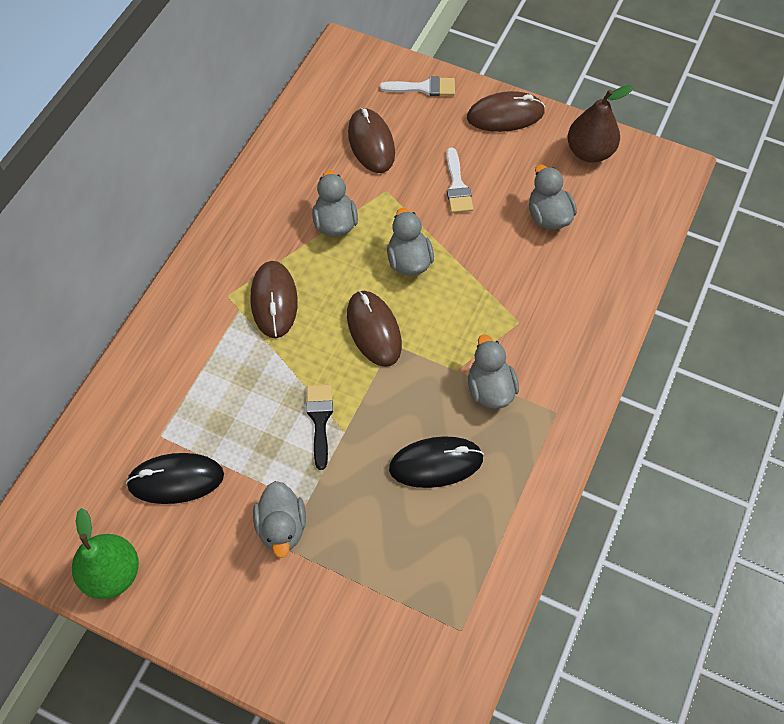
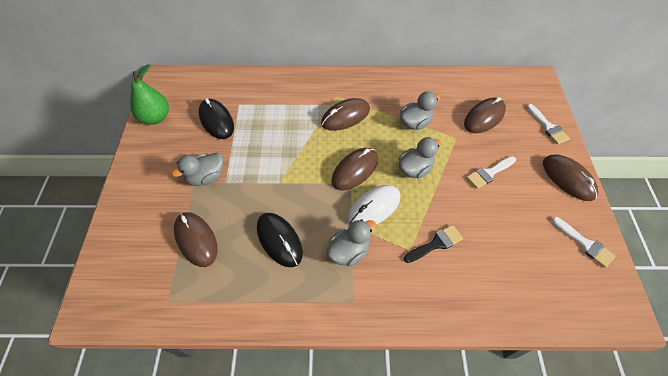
camera: 65 degrees right, 5 degrees down
(320, 420) = (281, 168): black brush -> black brush (436, 244)
(384, 570) = (196, 240): none -> brown mouse
(442, 333) = (374, 208): none -> white mouse
(548, 216) = (508, 236): grey duck -> none
(589, 152) = (585, 244): brown pear -> white brush

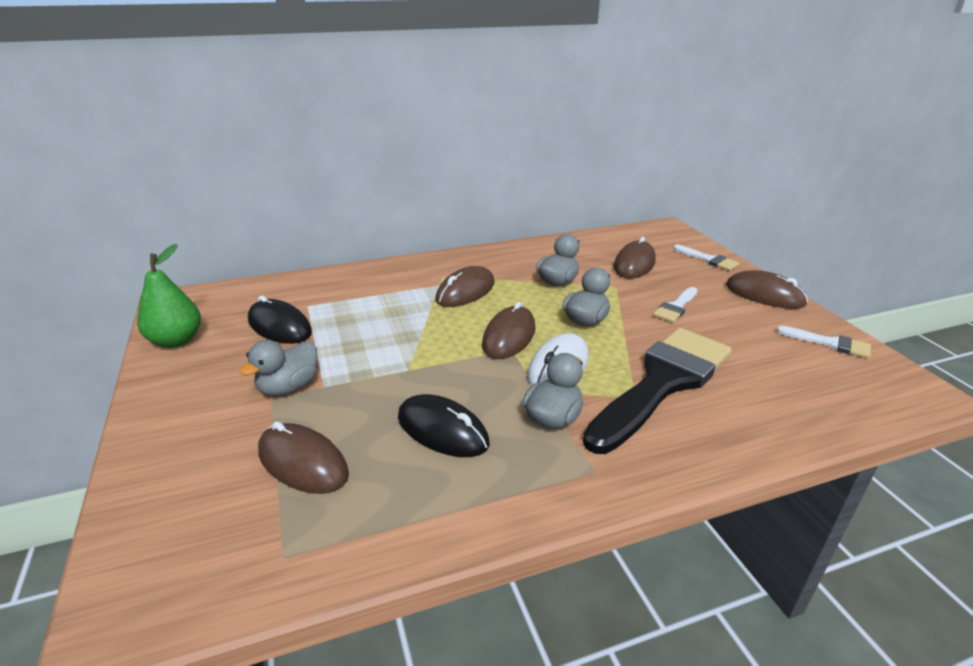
camera: 20 degrees left, 25 degrees down
(436, 244) = (662, 383): black brush -> black brush, size x2.37

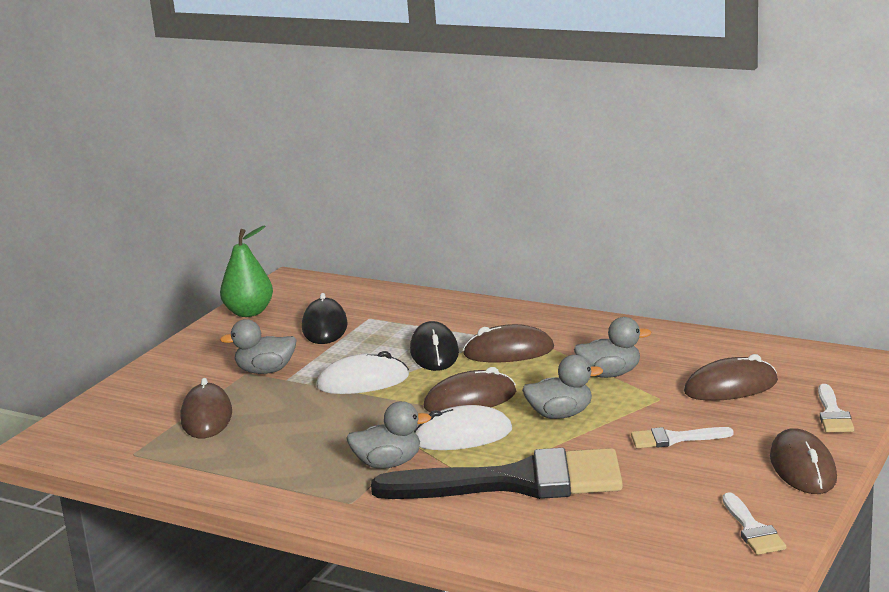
camera: 50 degrees right, 10 degrees down
(399, 358) = (363, 381): none -> white mouse
(442, 430) = (307, 437): black mouse -> black mouse (434, 352)

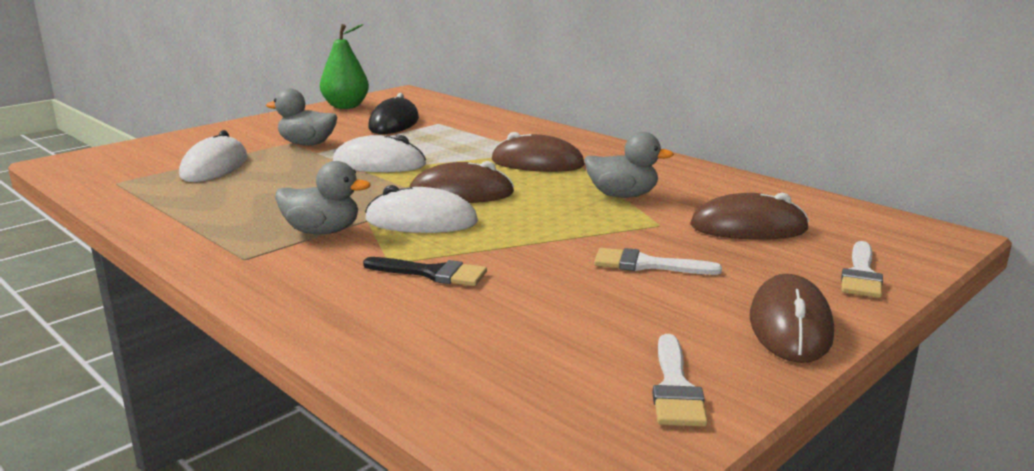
camera: 15 degrees right, 0 degrees up
(206, 417) = (214, 167): brown mouse -> white mouse
(434, 352) = (468, 153): black mouse -> none
(517, 482) = (432, 273): black brush -> black brush, size x0.42
(560, 415) = (539, 220): grey duck -> none

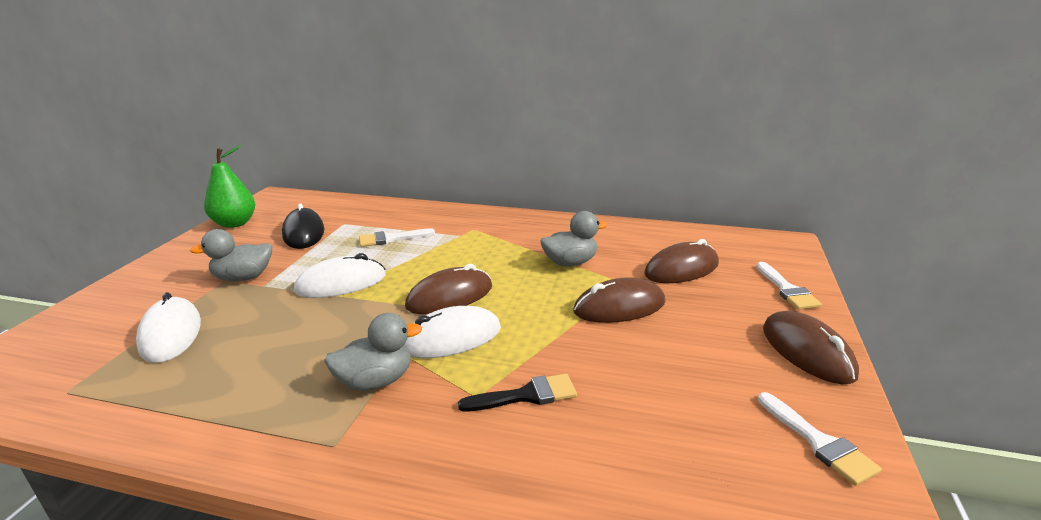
camera: 30 degrees left, 5 degrees up
(537, 163) = (473, 247): brown mouse -> brown mouse (619, 307)
(646, 264) = (663, 326): white brush -> white brush (391, 239)

